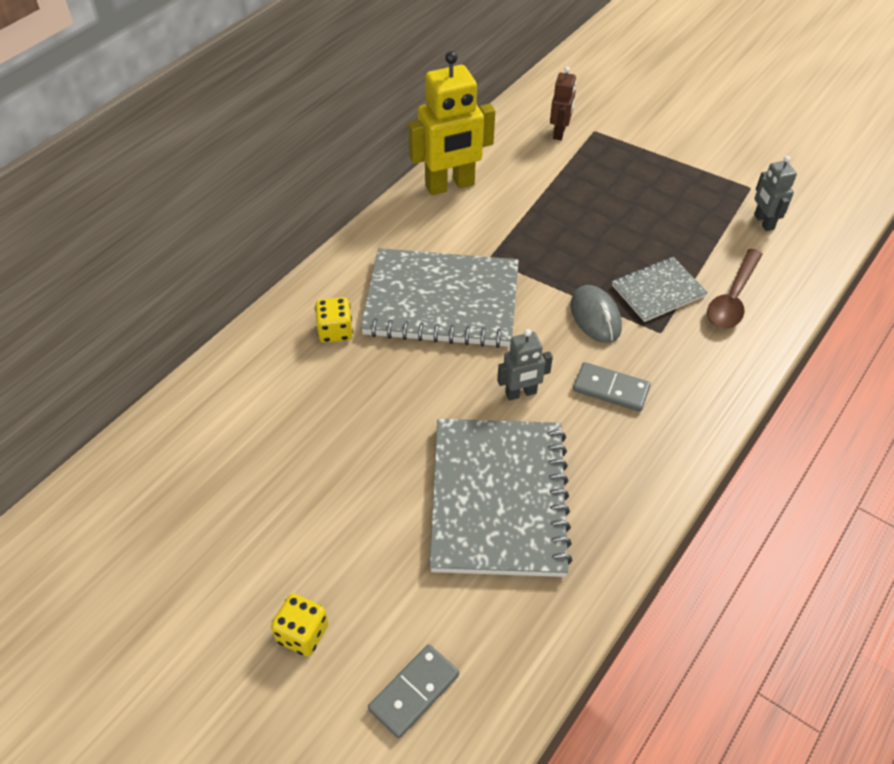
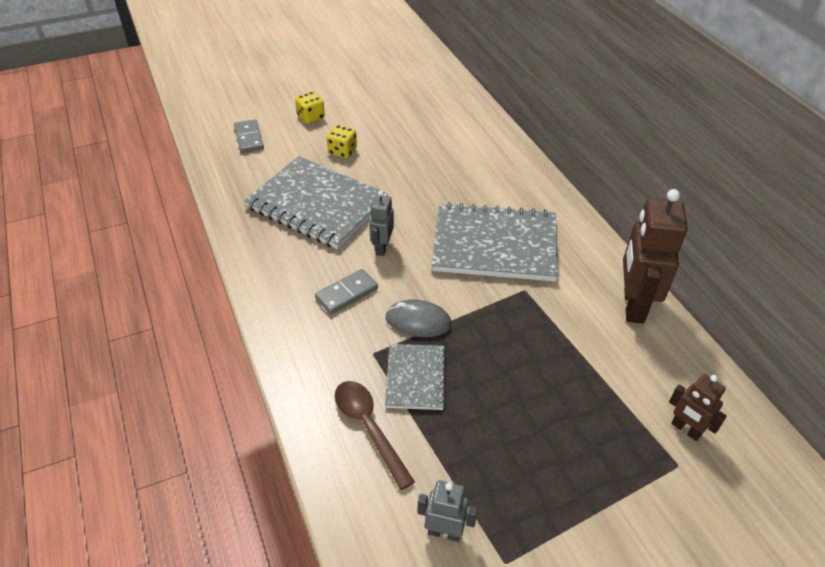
camera: 120 degrees right, 5 degrees down
(335, 331) = (501, 187): yellow dice -> yellow dice (342, 151)
(442, 301) = (495, 245): grey notebook -> grey notebook turned 60 degrees clockwise
(450, 185) = (633, 305): yellow robot -> brown robot

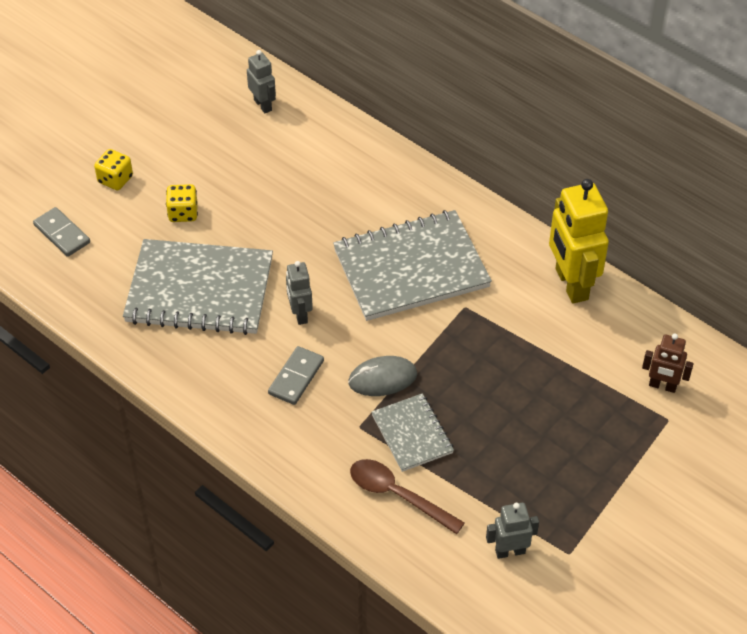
camera: 25 degrees left, 5 degrees up
(447, 104) = (263, 105): none -> grey robot
(633, 305) = (571, 284): brown robot -> yellow robot

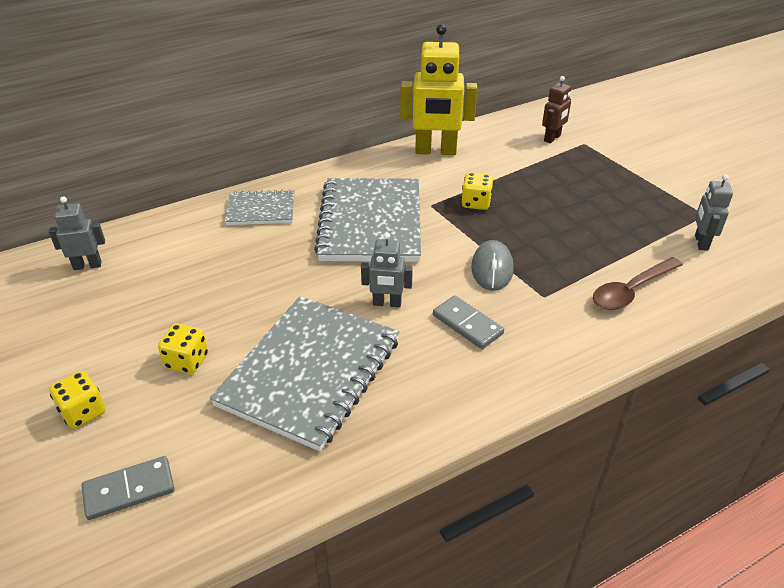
camera: 70 degrees left, 10 degrees down
(412, 434) = (562, 266): grey notebook -> grey notebook (261, 210)
(486, 342) = (476, 203): none -> yellow dice

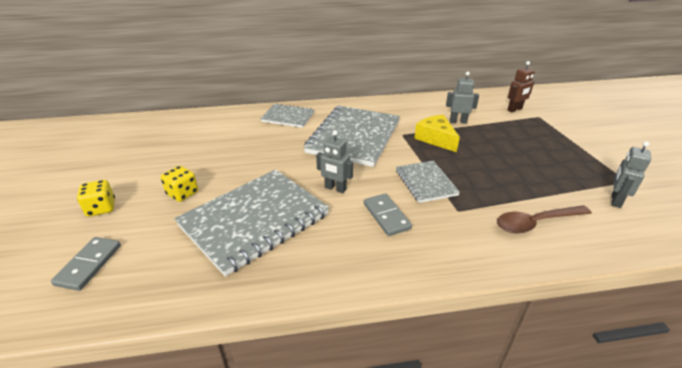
camera: 20 degrees right, 5 degrees down
(87, 265) = (167, 128): grey robot -> grey robot (458, 121)
(129, 490) = (89, 265): grey domino -> grey domino turned 75 degrees counterclockwise
(435, 151) = (423, 104): yellow robot -> none
(476, 203) = (436, 139): yellow dice -> yellow cheese
(492, 268) = (426, 182): grey mouse -> grey notebook

